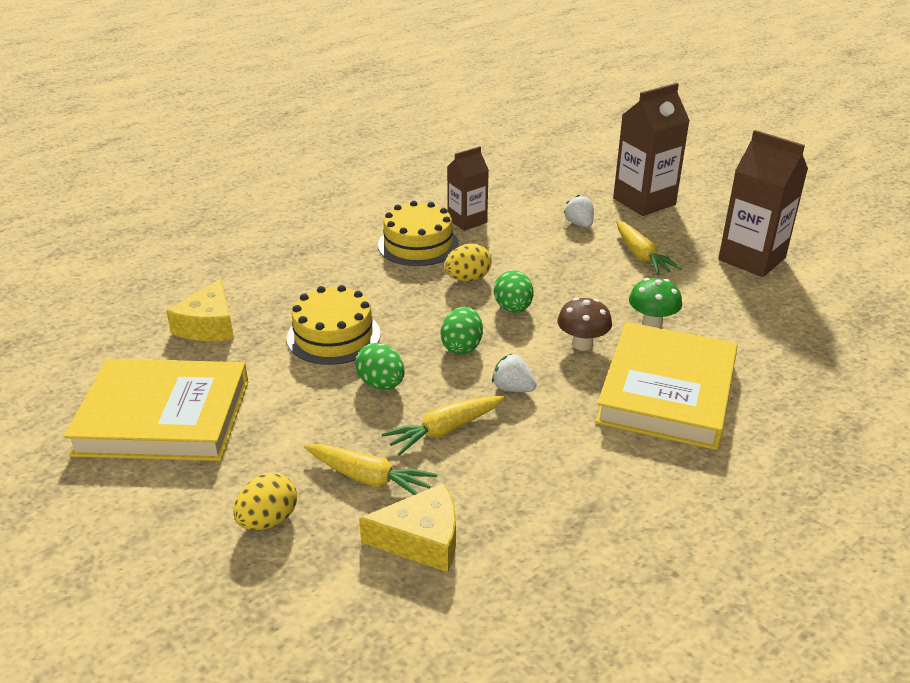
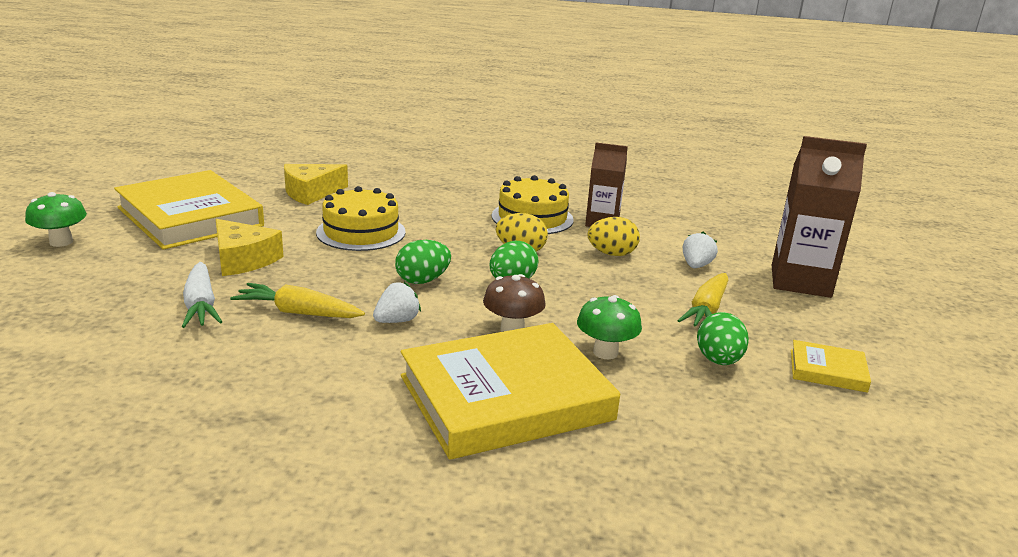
camera: 45 degrees right, 10 degrees down
(110, 523) = (61, 242): none -> green mushroom
(268, 520) = (112, 288): yellow egg -> yellow egg (611, 254)
(369, 478) = (201, 305): yellow carrot -> white carrot
(381, 384) = (326, 268): green egg -> green egg (718, 360)
(421, 539) = (145, 352): yellow cheese -> yellow cheese (243, 259)
(512, 388) = (397, 321): white strawberry -> white strawberry turned 60 degrees clockwise
(751, 259) = (827, 370): brown carton -> yellow book

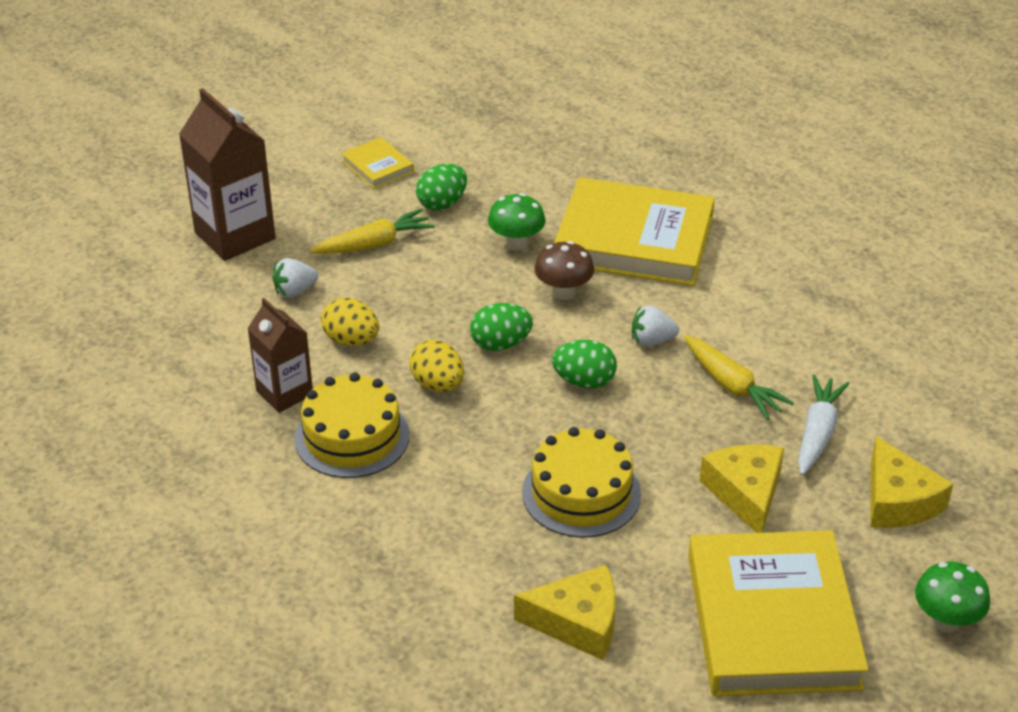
camera: 140 degrees left, 15 degrees up
(112, 286) = (897, 501): none -> yellow cheese

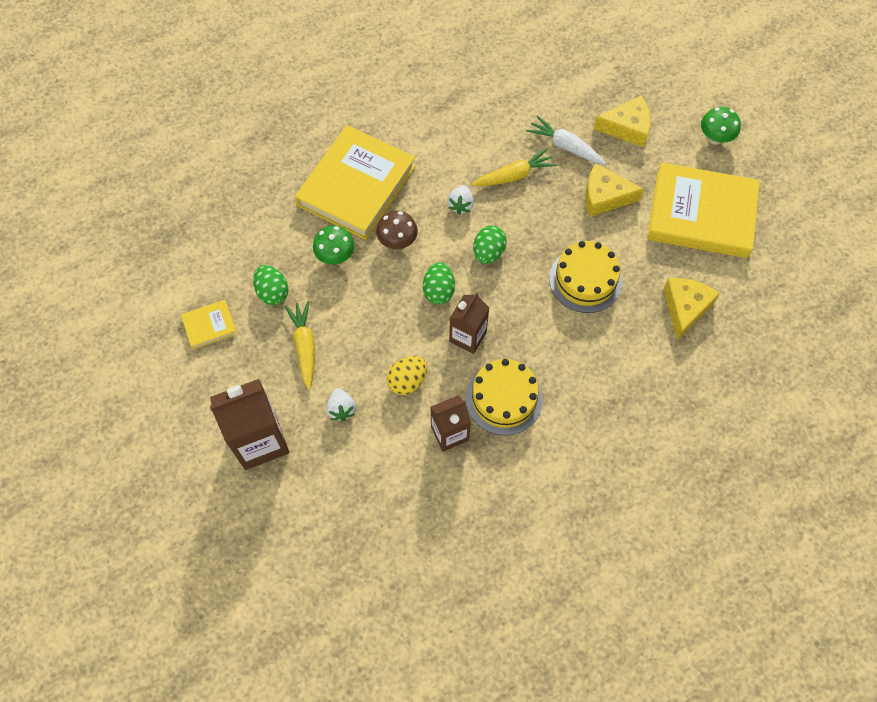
camera: 75 degrees left, 25 degrees up
(438, 384) = (467, 337): yellow egg -> brown carton

